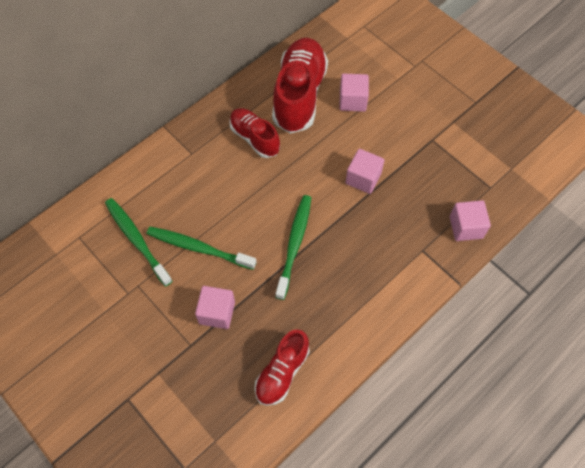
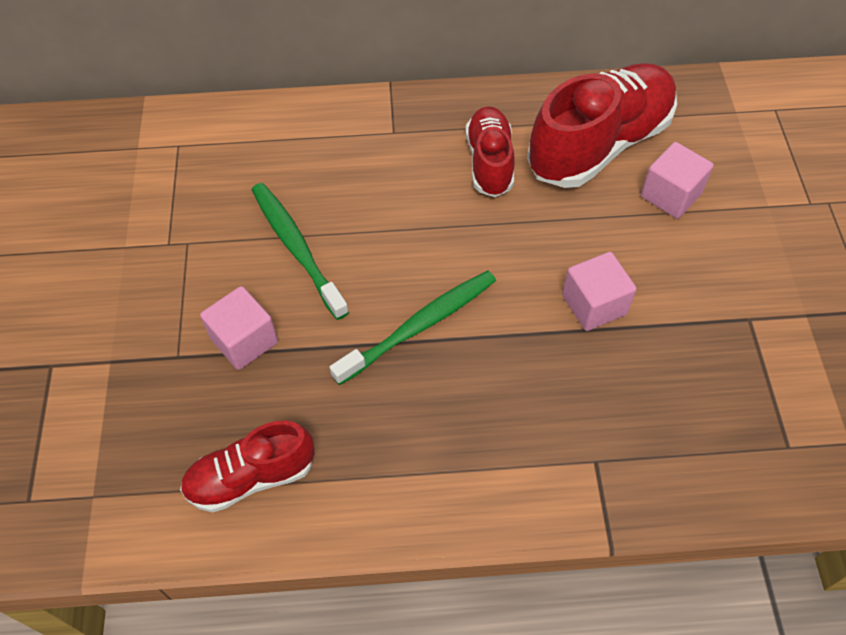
camera: 40 degrees right, 5 degrees down
(137, 240) = (236, 190): green toothbrush -> none
(466, 227) = (695, 477): pink cube -> none

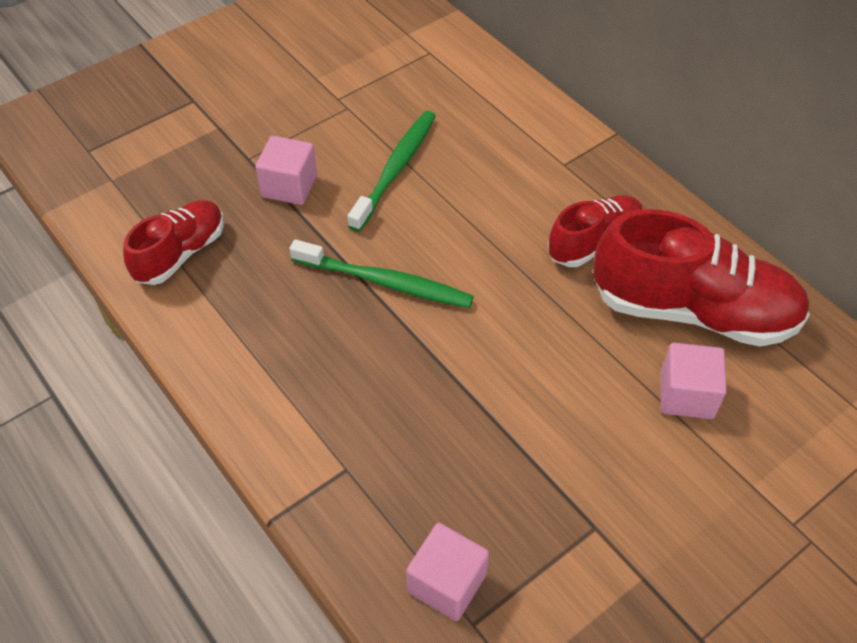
camera: 55 degrees right, 5 degrees down
(251, 477) = (181, 253): red shoe -> red shoe turned 90 degrees clockwise
(594, 304) = (506, 392): pink cube -> pink cube (447, 583)

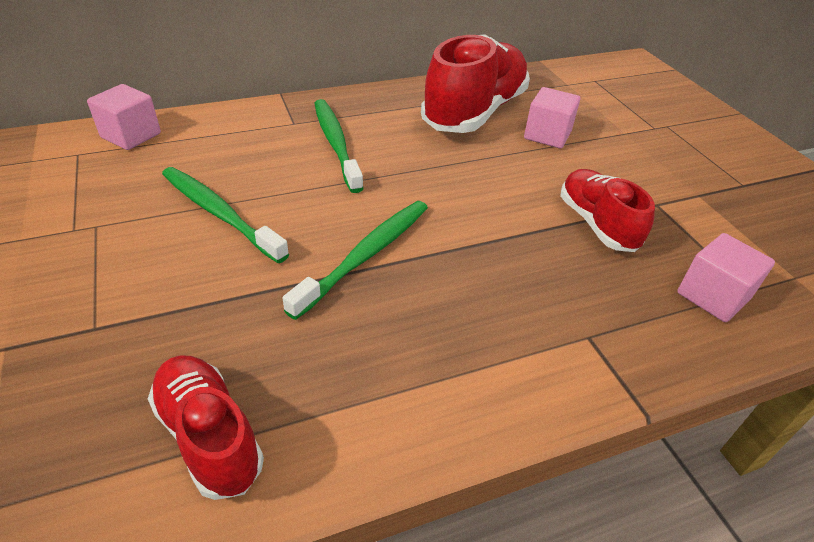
camera: 75 degrees left, 10 degrees down
(289, 186) = (176, 299): pink cube -> pink cube (131, 135)
(546, 208) = (336, 143): none -> green toothbrush
(594, 242) = (387, 132): red shoe -> red shoe (597, 224)

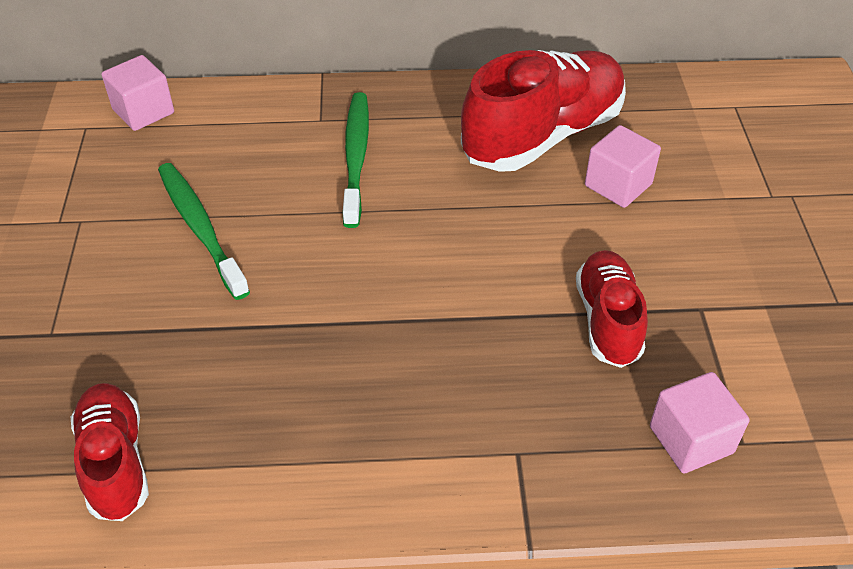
camera: 20 degrees right, 5 degrees up
(366, 255) = (329, 308): green toothbrush -> none

